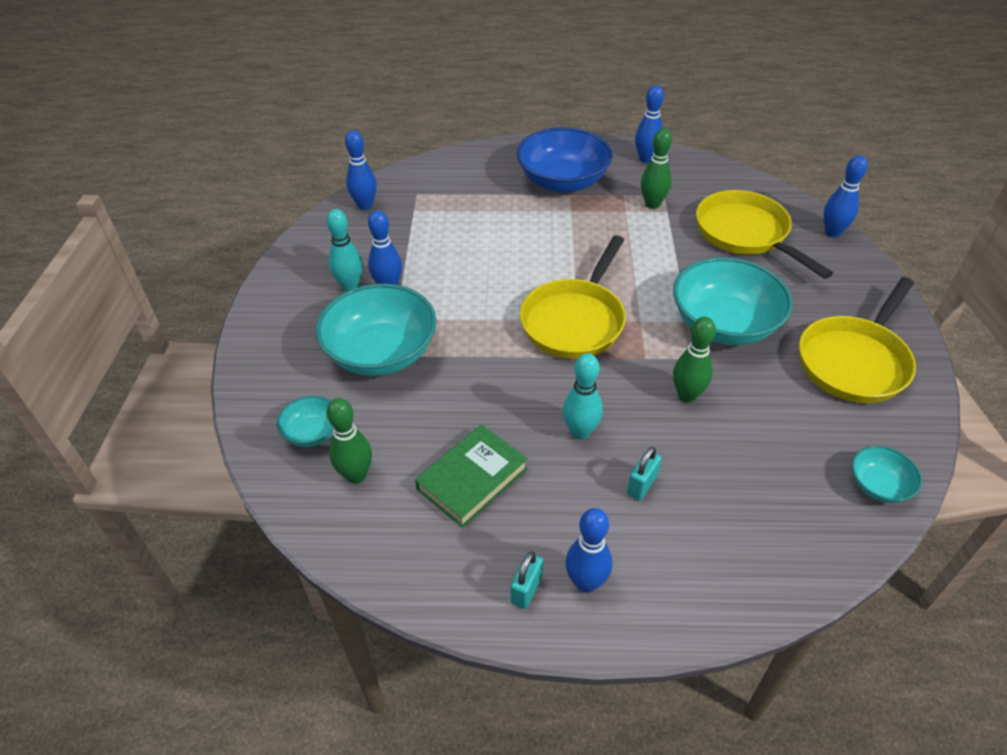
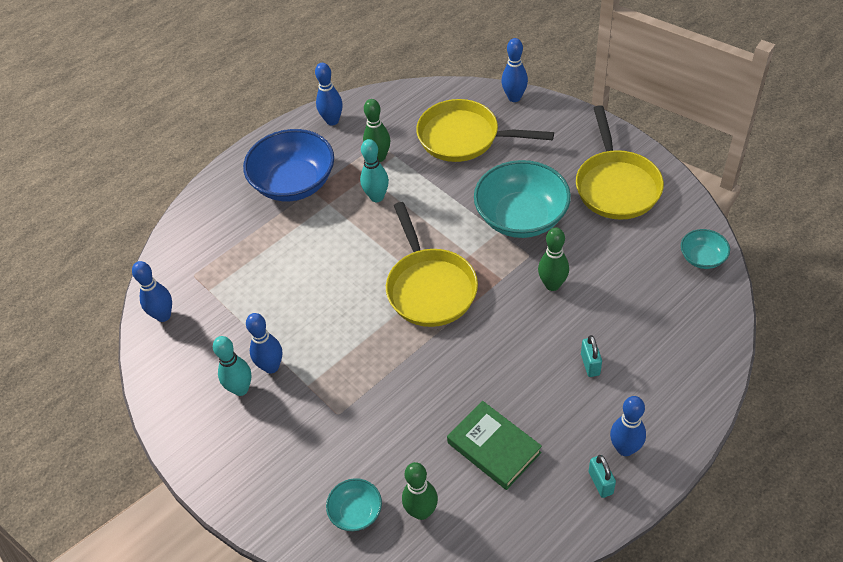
camera: 40 degrees left, 5 degrees up
(381, 353) = (330, 418): turquoise bowl -> none
(472, 479) = (494, 448): green book -> green book turned 45 degrees counterclockwise
(580, 432) = (520, 361): turquoise bowling pin -> turquoise bowling pin (377, 197)

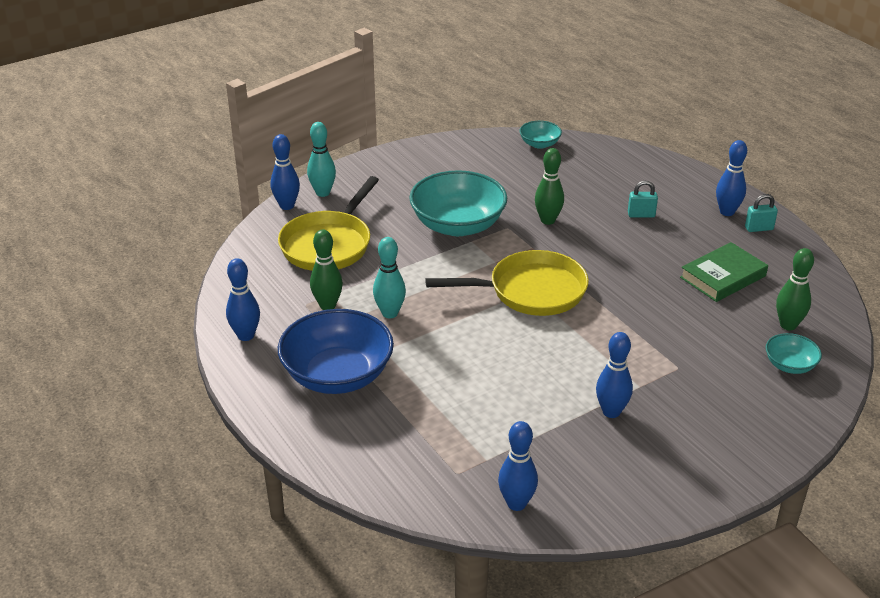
camera: 85 degrees left, 15 degrees down
(241, 389) = (638, 438): turquoise bowling pin -> turquoise bowling pin (323, 193)
(616, 185) = (439, 169): yellow pan -> none

